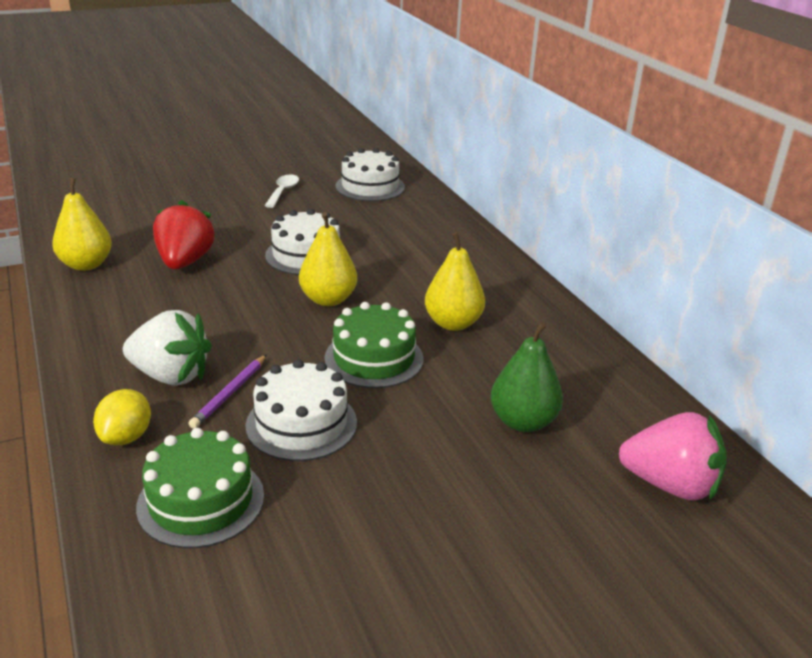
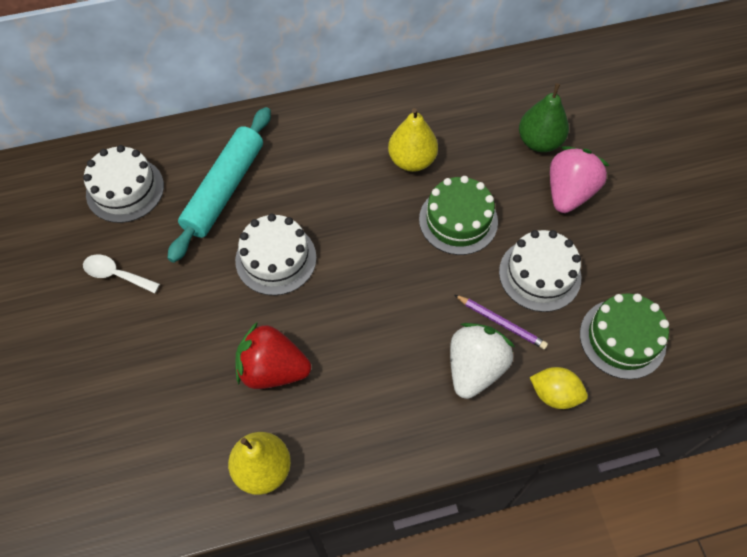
camera: 80 degrees left, 30 degrees up
(328, 299) = (363, 245): yellow pear -> none
(382, 226) = (224, 189): none -> turquoise rolling pin
(670, 485) = (600, 84): pink strawberry -> pink strawberry (569, 193)

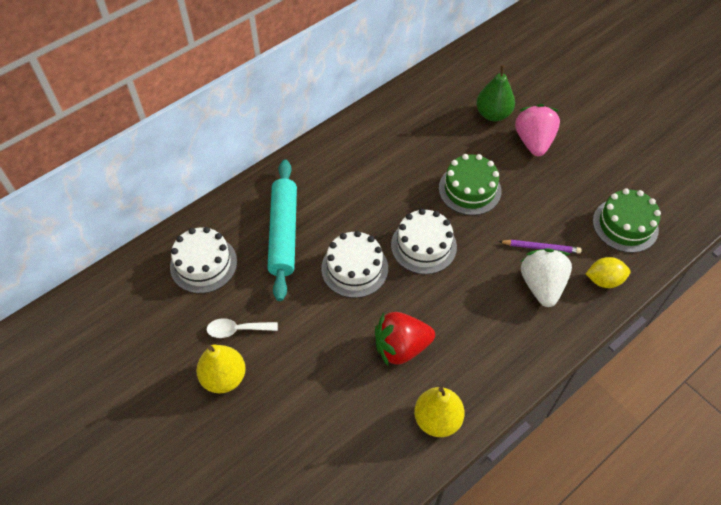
camera: 25 degrees left, 5 degrees down
(412, 160) = (411, 160): yellow pear -> yellow pear (224, 377)
(539, 274) = (547, 204): white cake -> white cake (423, 246)

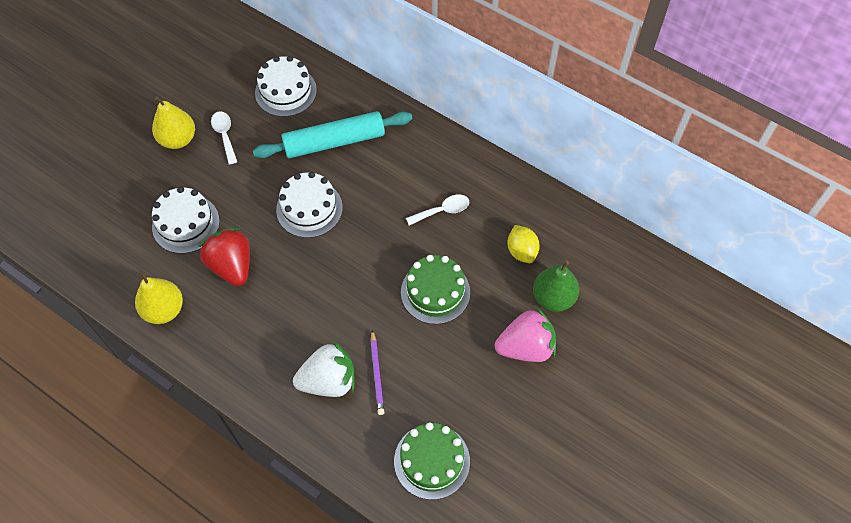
camera: 75 degrees right, 5 degrees up
(389, 166) = (442, 210): none -> white spoon
(423, 246) = (350, 262): white cake -> white cake (186, 224)
(604, 280) = (350, 444): yellow lemon -> yellow lemon (521, 251)

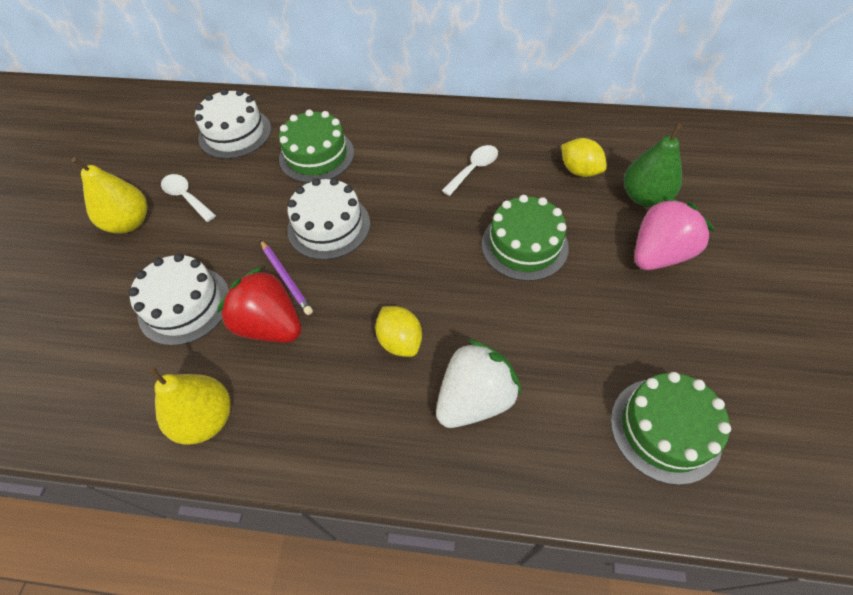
camera: 25 degrees left, 5 degrees down
(306, 319) = (400, 341): none -> yellow lemon
(334, 142) = (316, 155): turquoise rolling pin -> green cake
(377, 374) = (526, 361): purple pencil -> purple pencil (286, 278)

